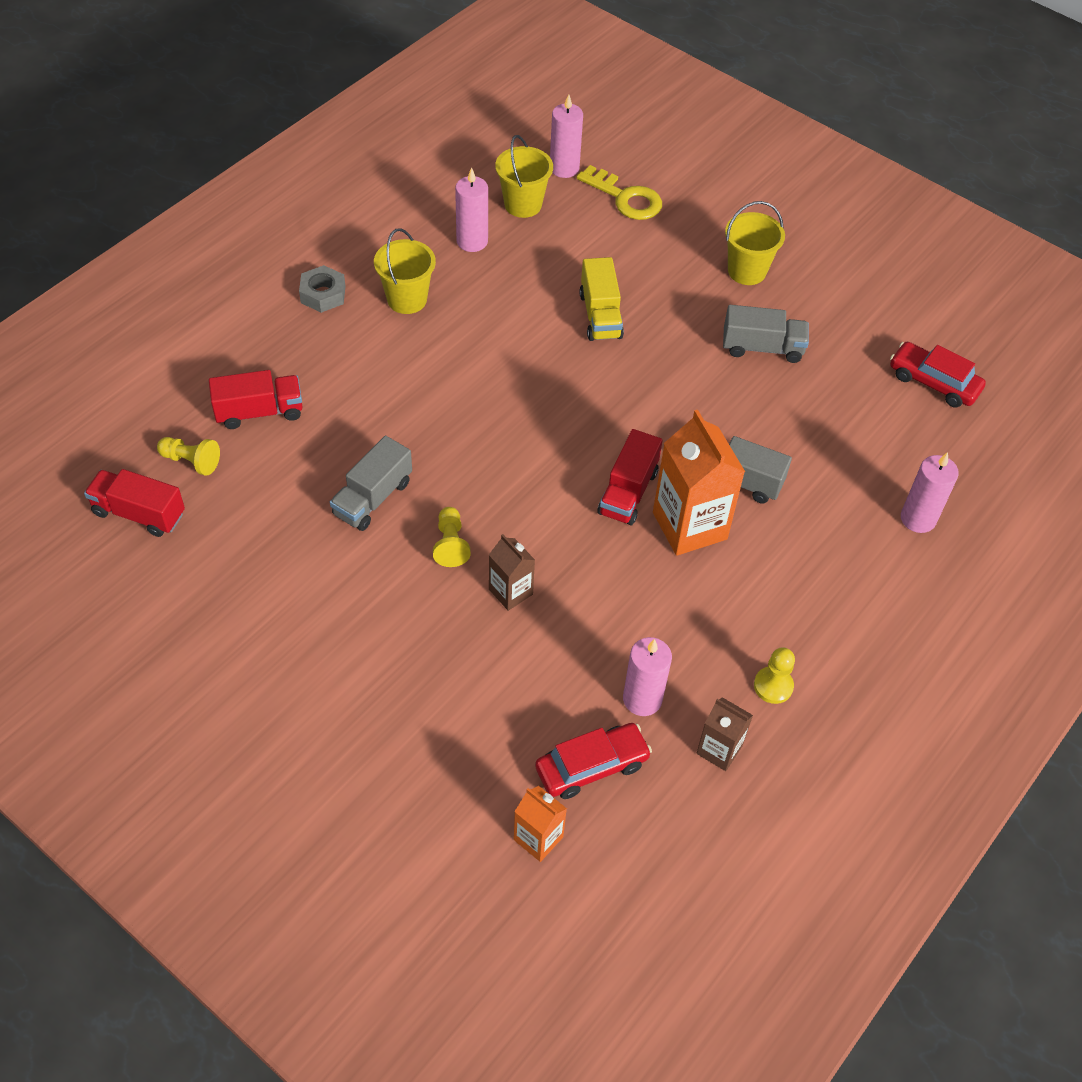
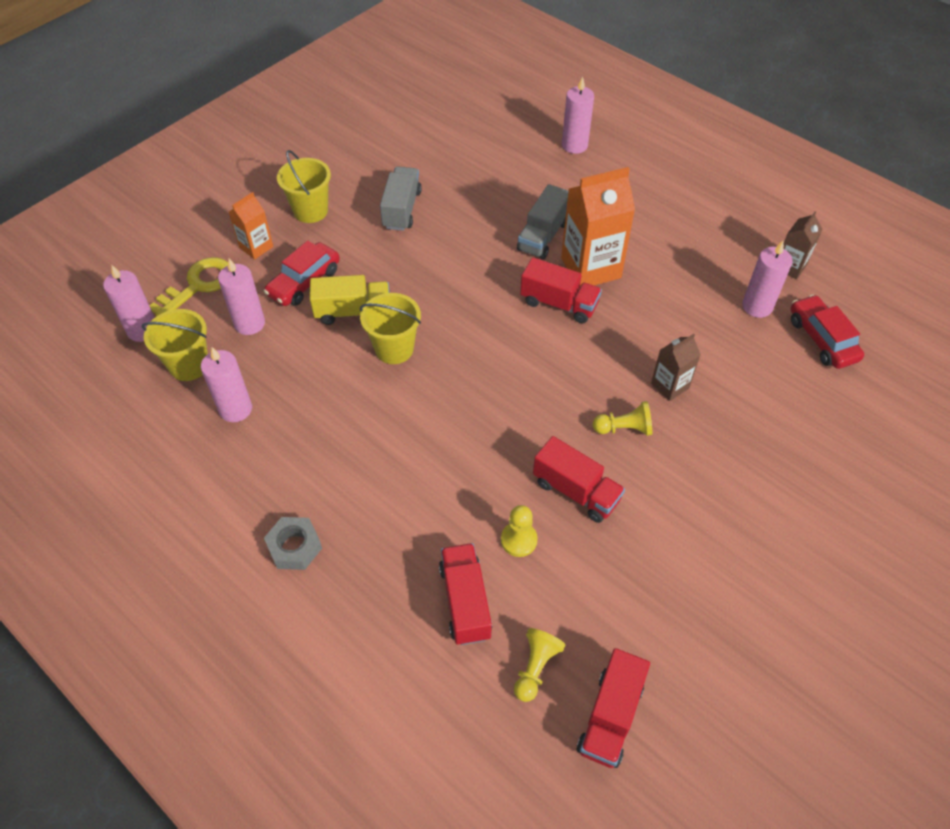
camera: 85 degrees left, 0 degrees up
(372, 498) = (576, 491): grey truck -> red truck
(407, 299) = (312, 466): yellow bucket -> yellow bucket (394, 349)
(538, 838) = (890, 373): orange carton -> orange carton (256, 247)
(578, 240) = (249, 323): none -> pink candle
(773, 686) = (731, 234): yellow pawn -> yellow pawn (519, 540)
(933, 382) = (444, 121): red car -> red car (304, 282)

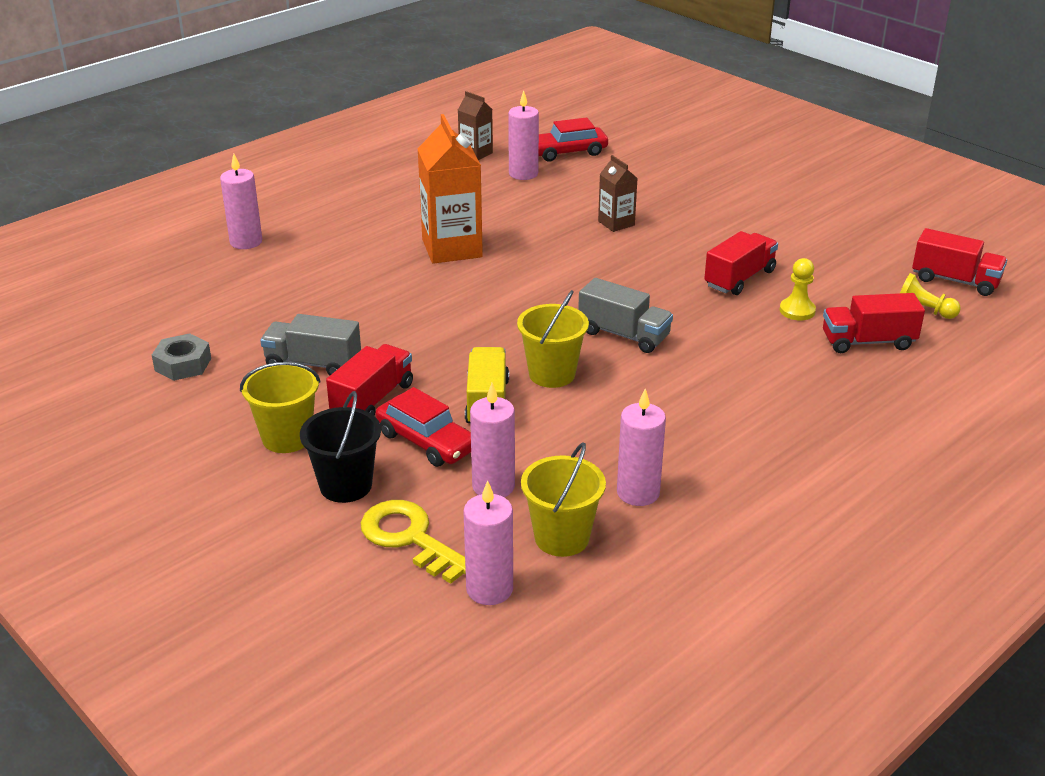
camera: 85 degrees left, 20 degrees down
(256, 247) = (346, 485): orange carton -> black bucket
(294, 547) = (827, 443): grey nut -> grey nut (183, 364)
(543, 236) = (394, 272): grey truck -> grey truck (624, 335)
(559, 304) = (500, 270): red truck -> red truck (372, 399)
(624, 428) = (666, 249): yellow pawn -> none

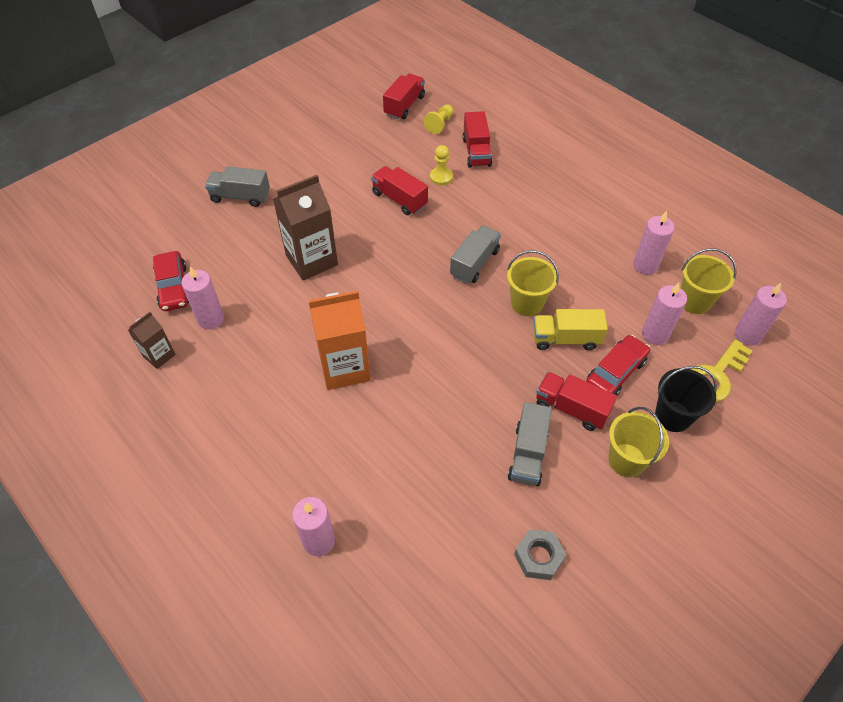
camera: 90 degrees left, 20 degrees up
(616, 223) = (311, 260): brown carton -> brown carton, size x1.86
(717, 176) = (240, 197): none -> grey truck

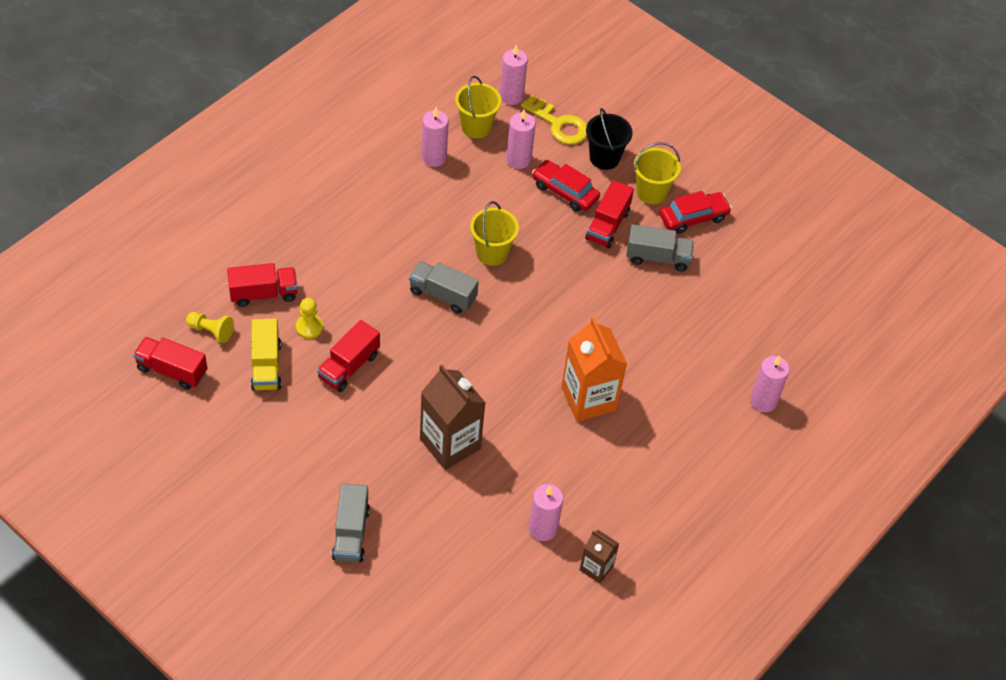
camera: 100 degrees left, 0 degrees up
(173, 287) = (502, 576): red car -> red car (693, 218)
(538, 557) = (745, 254): grey nut -> none
(565, 339) = (532, 225): yellow truck -> yellow truck (266, 366)

